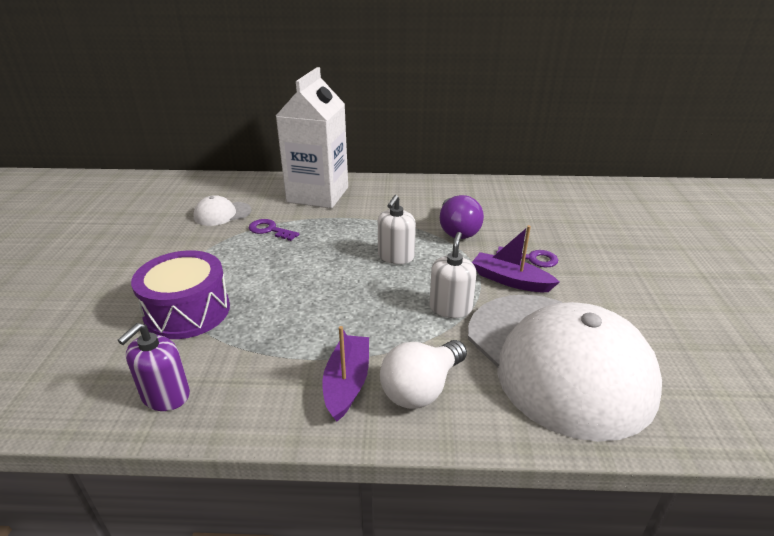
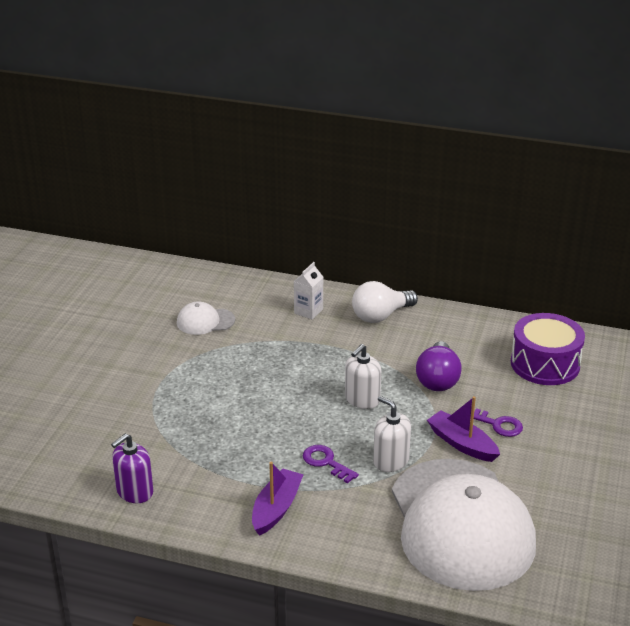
camera: 15 degrees right, 0 degrees up
(187, 311) = (159, 423): purple drum -> purple drum (545, 364)
(270, 230) = (248, 349): purple key -> purple key (326, 462)
(318, 195) = (308, 311): white carton -> white carton, size x0.41
(421, 388) = (334, 524): white light bulb -> white light bulb (380, 316)
(450, 308) = (391, 461): white soap dispenser -> white soap dispenser turned 75 degrees counterclockwise

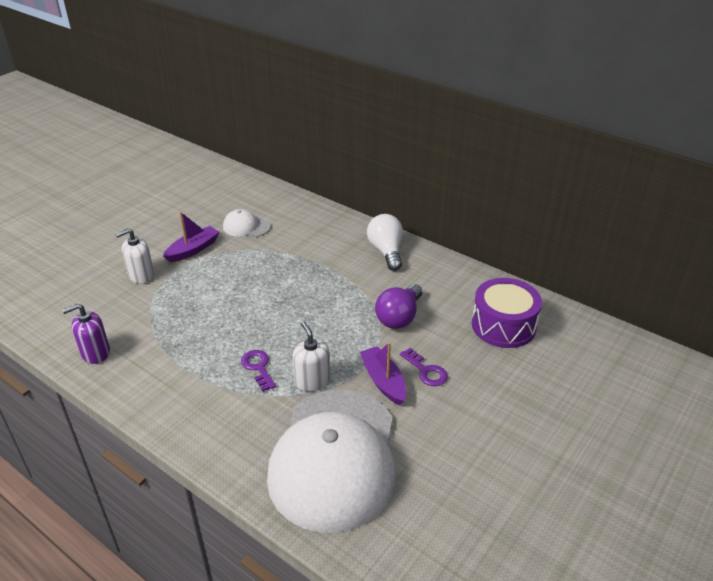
camera: 20 degrees right, 5 degrees up
(276, 508) = (190, 398): purple boat -> purple boat (193, 249)
(308, 311) = (330, 235): white carton -> none
(362, 399) = (324, 319): white soap dispenser -> white soap dispenser (141, 275)
(380, 316) = (386, 251): white light bulb -> white light bulb turned 90 degrees clockwise

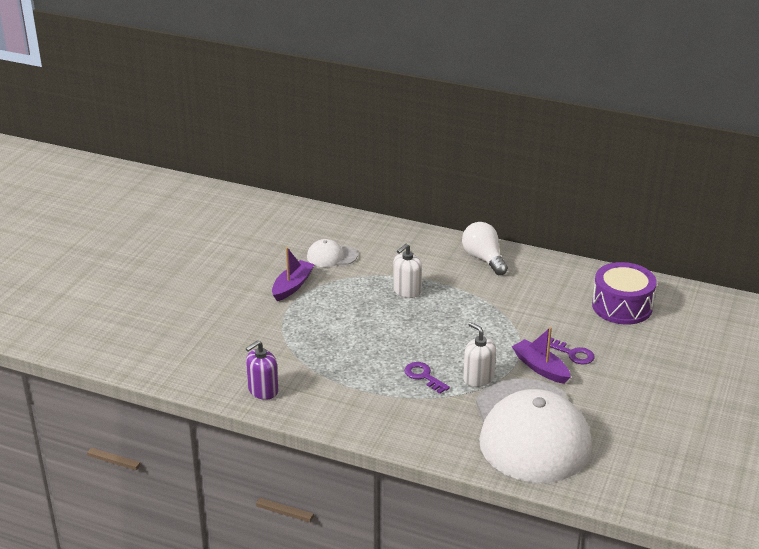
camera: 15 degrees left, 5 degrees down
(141, 275) = (257, 317): white soap dispenser -> white soap dispenser (407, 291)
(399, 317) = (526, 314): purple light bulb -> none

